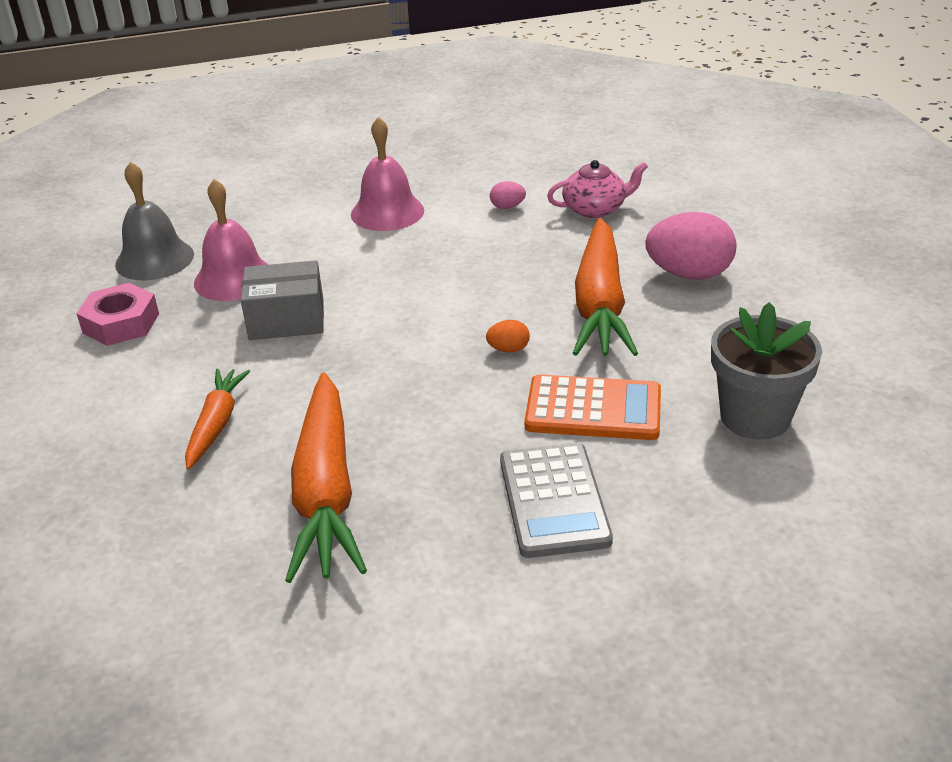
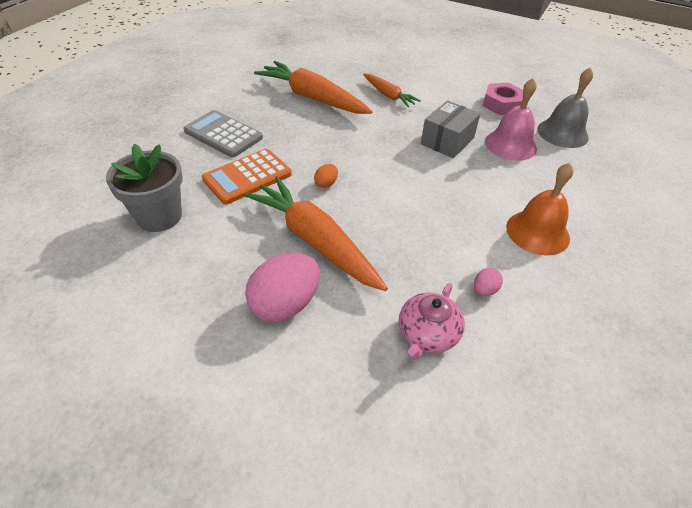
camera: 130 degrees right, 10 degrees up
(387, 212) = (537, 232): pink bell -> orange bell

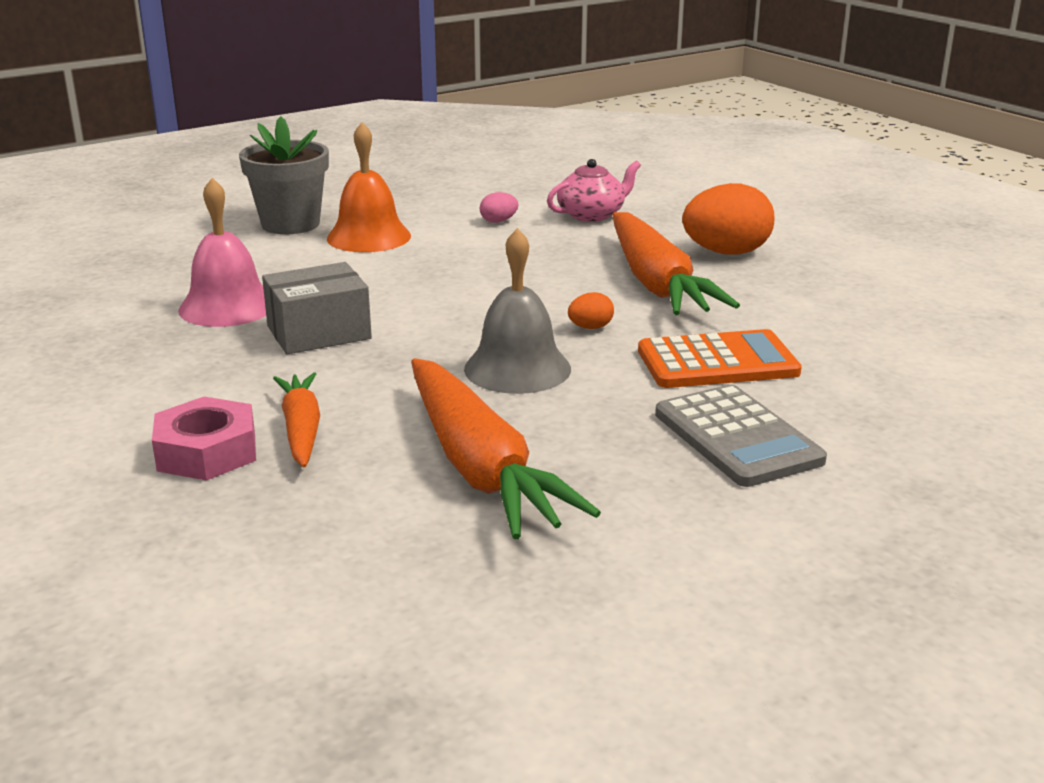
camera: 150 degrees left, 20 degrees down
(159, 216) = (879, 347): grey flower pot -> grey flower pot (290, 224)
(285, 304) = (726, 253): pink egg -> orange egg
(502, 104) = (111, 359): pink nut -> pink nut (207, 452)
(562, 133) = (113, 300): grey bell -> grey bell (517, 368)

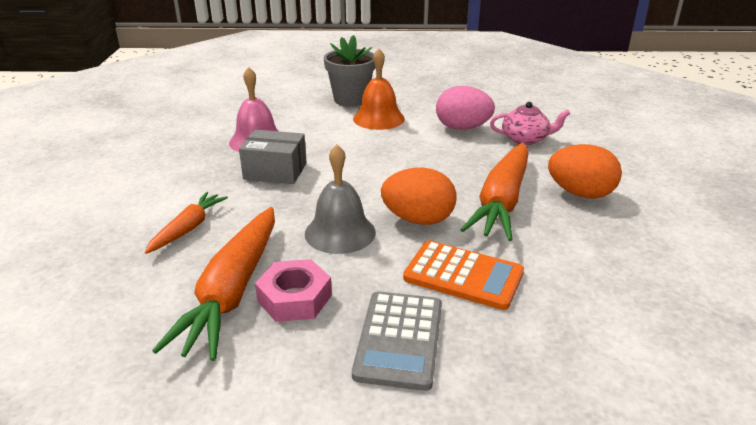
camera: 35 degrees right, 5 degrees up
(207, 452) = (134, 224): pink nut -> pink nut (294, 298)
(498, 221) = (462, 128): pink egg -> pink egg, size x2.20
(590, 327) = (418, 219): orange egg -> orange egg, size x2.20

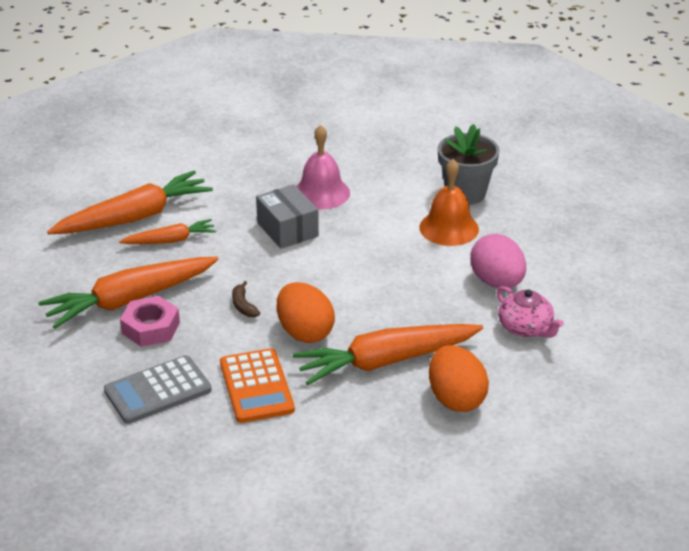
camera: 50 degrees right, 5 degrees up
(119, 232) = (134, 217): none -> orange carrot
(340, 232) = (243, 306): grey bell -> brown banana

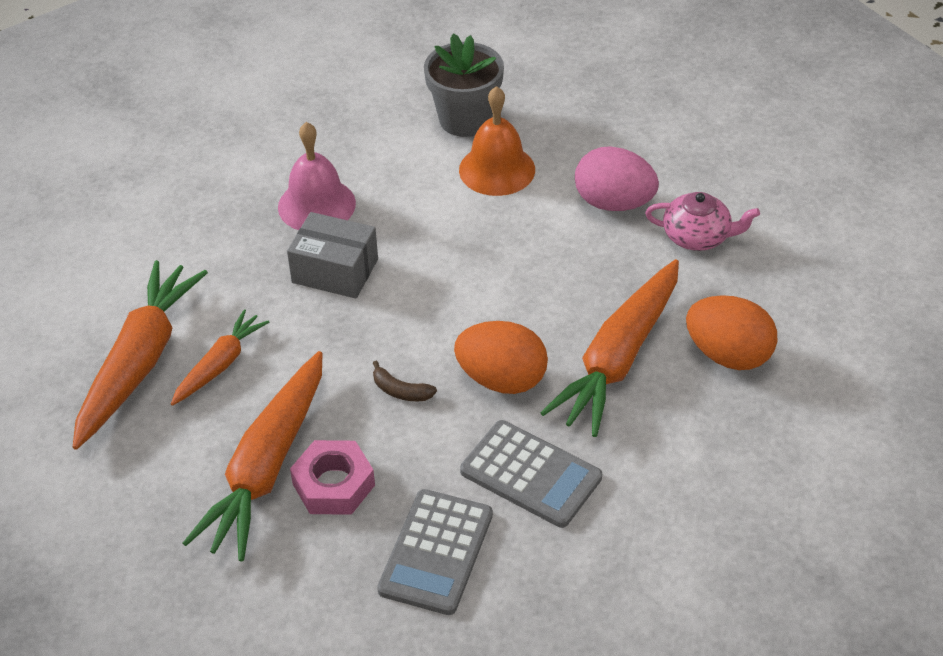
camera: 40 degrees left, 10 degrees up
(256, 386) = (530, 474): orange calculator -> grey calculator

